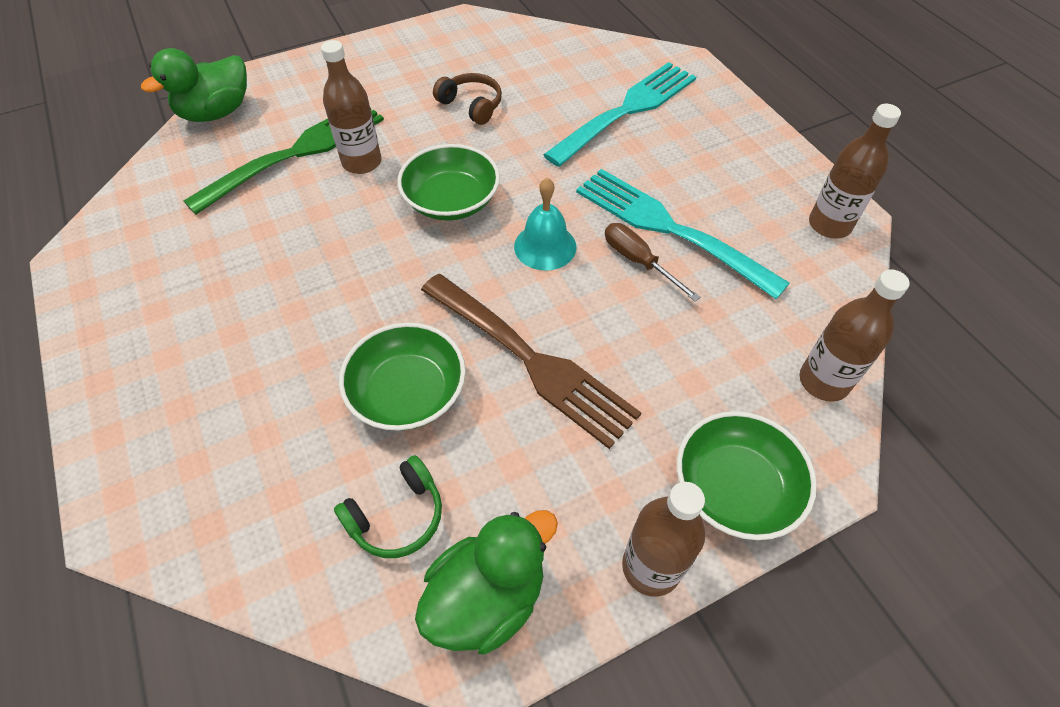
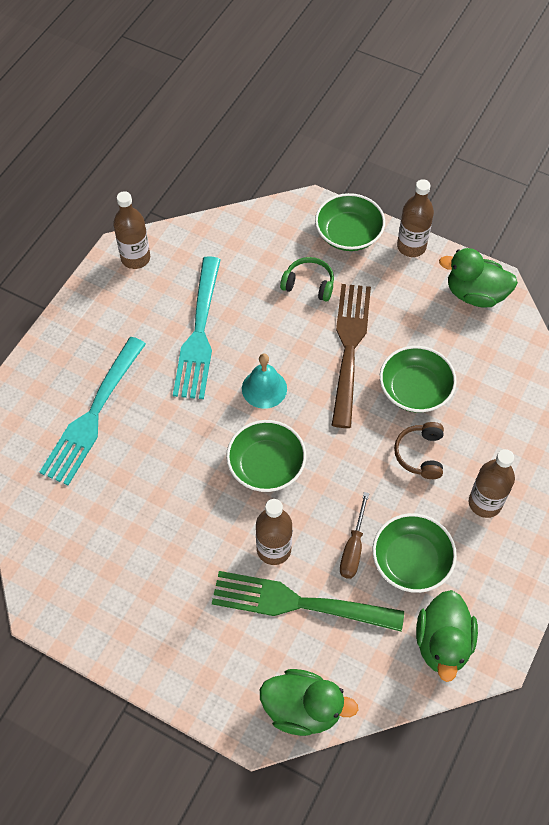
camera: 125 degrees left, 5 degrees up
(137, 227) = (443, 643): none -> green duck
(231, 253) = (411, 561): none -> green bowl
(397, 516) = (475, 349): green headphones -> green headphones (309, 284)
(471, 105) = (159, 521): brown headphones -> brown headphones (420, 454)
(627, 110) = (93, 415): turquoise fork -> turquoise fork turned 75 degrees counterclockwise
(638, 261) = (239, 335): brown screwdriver -> brown screwdriver (353, 548)
(823, 381) = (259, 223): brown bottle -> brown bottle (485, 503)

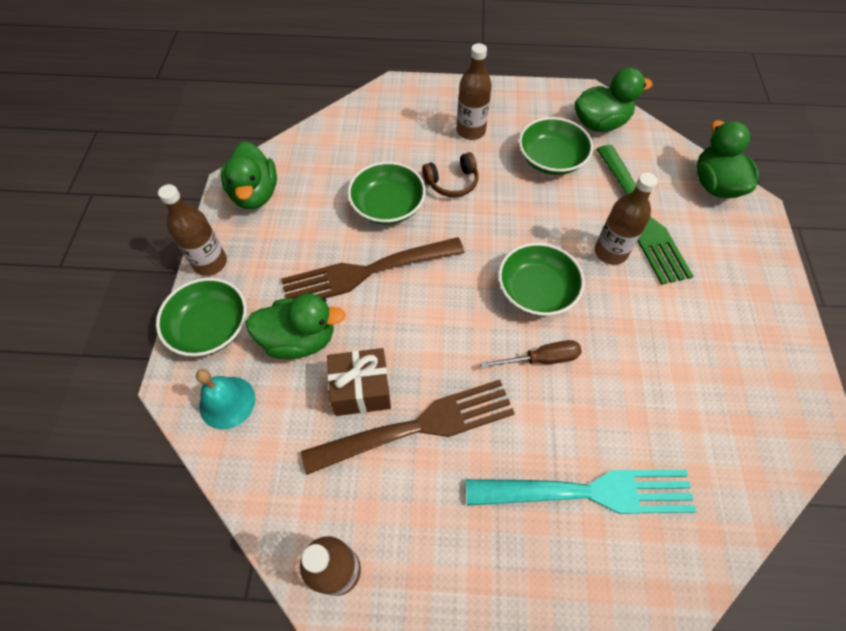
camera: 115 degrees left, 0 degrees up
(199, 333) = (419, 426): turquoise fork -> brown fork
(246, 309) = (361, 390): none -> brown gift
(264, 388) = (454, 328): turquoise bell -> turquoise bell (227, 402)
(309, 284) = (299, 339): green headphones -> green duck
(353, 548) = (568, 198): brown screwdriver -> brown screwdriver (541, 359)

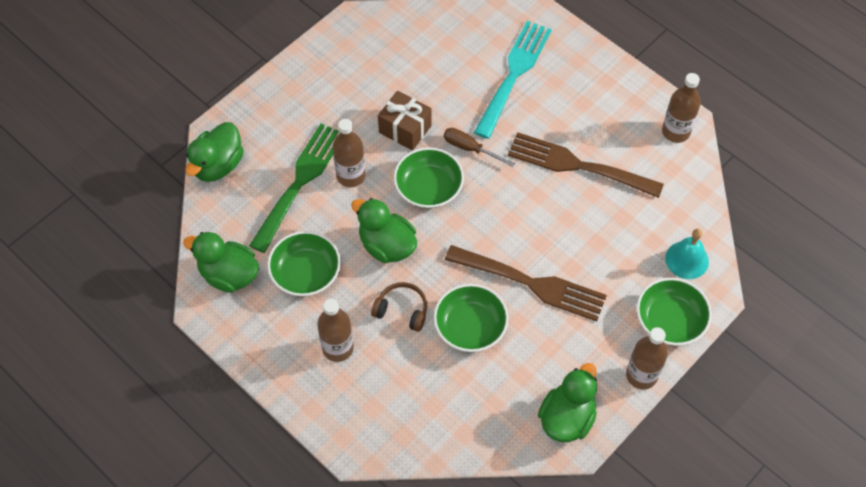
camera: 140 degrees left, 0 degrees up
(299, 339) = (613, 268): green duck -> green duck (387, 245)
(361, 390) = (596, 208): brown gift -> brown gift (405, 129)
(589, 492) = (514, 74): turquoise fork -> turquoise fork turned 75 degrees clockwise

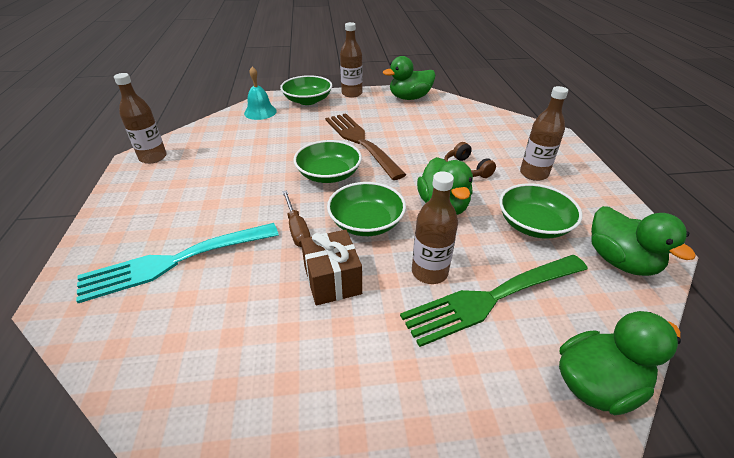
camera: 140 degrees left, 20 degrees down
(470, 326) = (424, 143): green bowl -> green bowl (329, 174)
(578, 165) = (240, 175): brown fork -> none

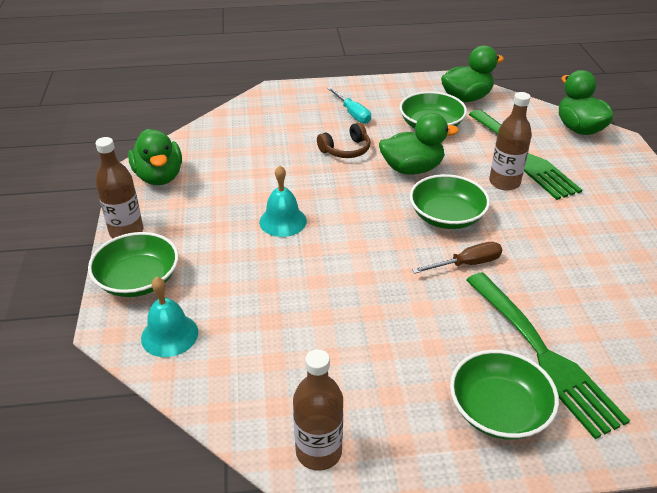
camera: 90 degrees left, 0 degrees up
(174, 261) = (543, 355): turquoise fork -> green fork
(329, 174) = (360, 246): green bowl -> green bowl (498, 410)
(332, 280) = (531, 236): brown gift -> none
(361, 142) = (283, 221): brown fork -> turquoise bell
(533, 174) = (352, 113): brown bottle -> turquoise screwdriver

